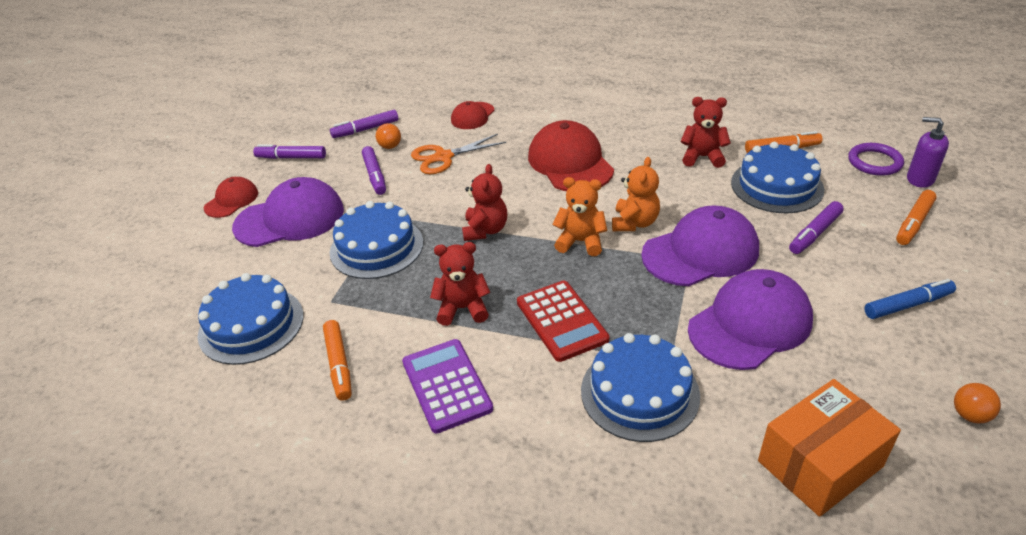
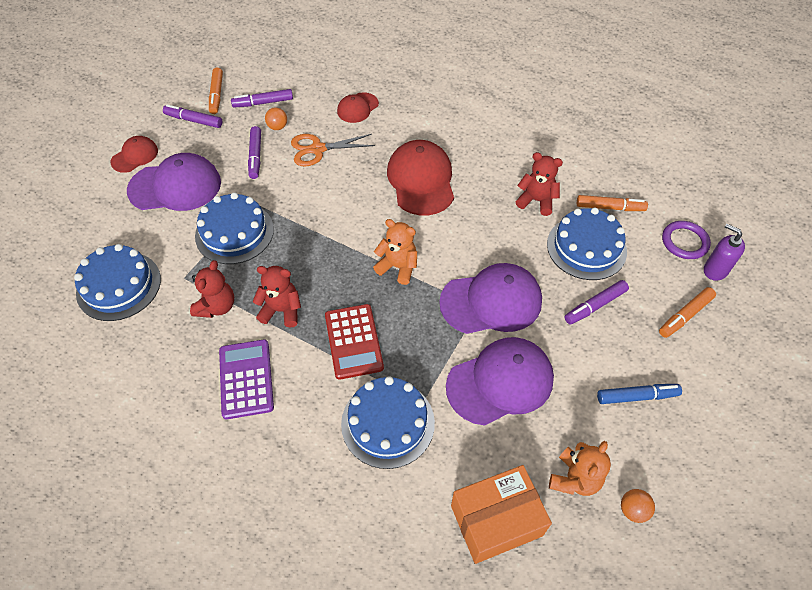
camera: 10 degrees right, 15 degrees up
(339, 365) = (173, 339): orange marker -> orange marker (216, 95)
(485, 230) = (326, 236): red teddy bear -> red teddy bear (217, 306)
(634, 223) = (449, 258): orange teddy bear -> orange teddy bear (574, 479)

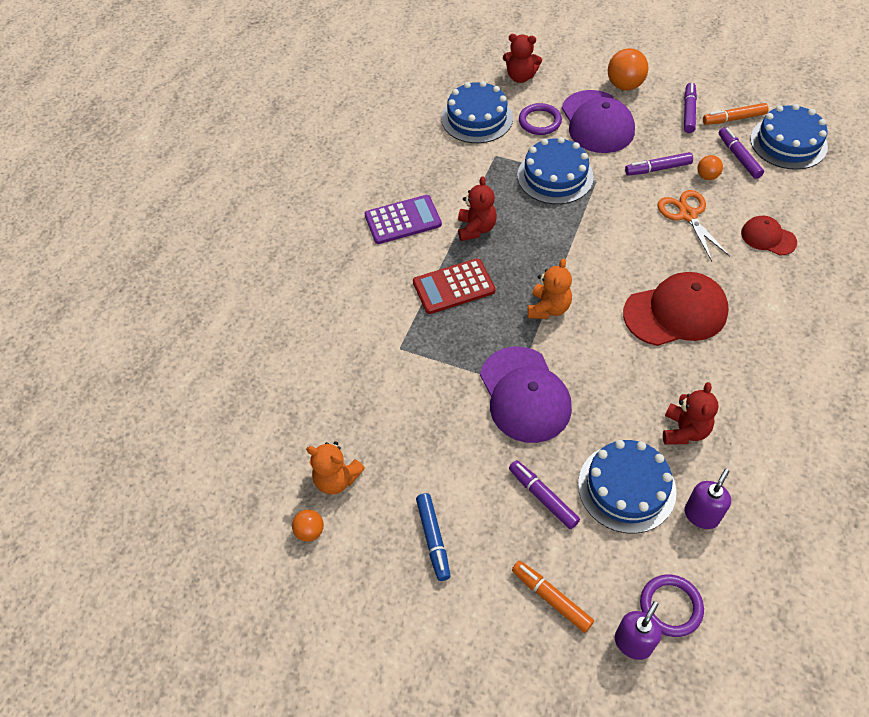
camera: 85 degrees right, 0 degrees up
(135, 156) = (624, 85): red cap -> orange ball
(152, 231) = (540, 121): none -> purple ring
(217, 306) = (470, 184): red teddy bear -> red teddy bear (520, 77)
(388, 423) = (375, 325): blue cake -> blue cake (788, 142)
(496, 520) = (293, 416): orange box -> none
(500, 382) = (430, 410): purple cap -> none
(610, 207) = (701, 515): orange marker -> purple soap dispenser

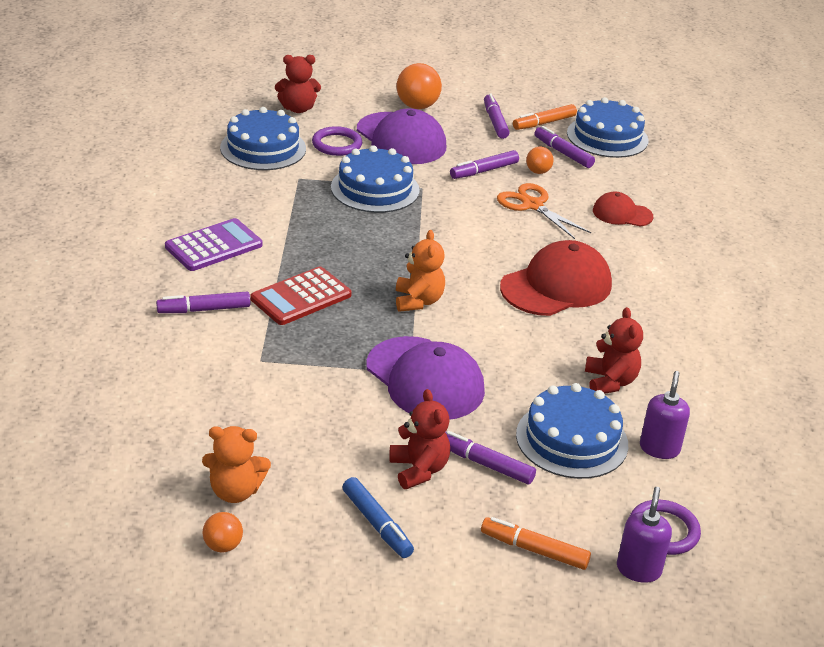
camera: 25 degrees left, 20 degrees down
(373, 286) = (204, 309): none -> purple marker
(476, 229) = (305, 243): red teddy bear -> red teddy bear (419, 470)

